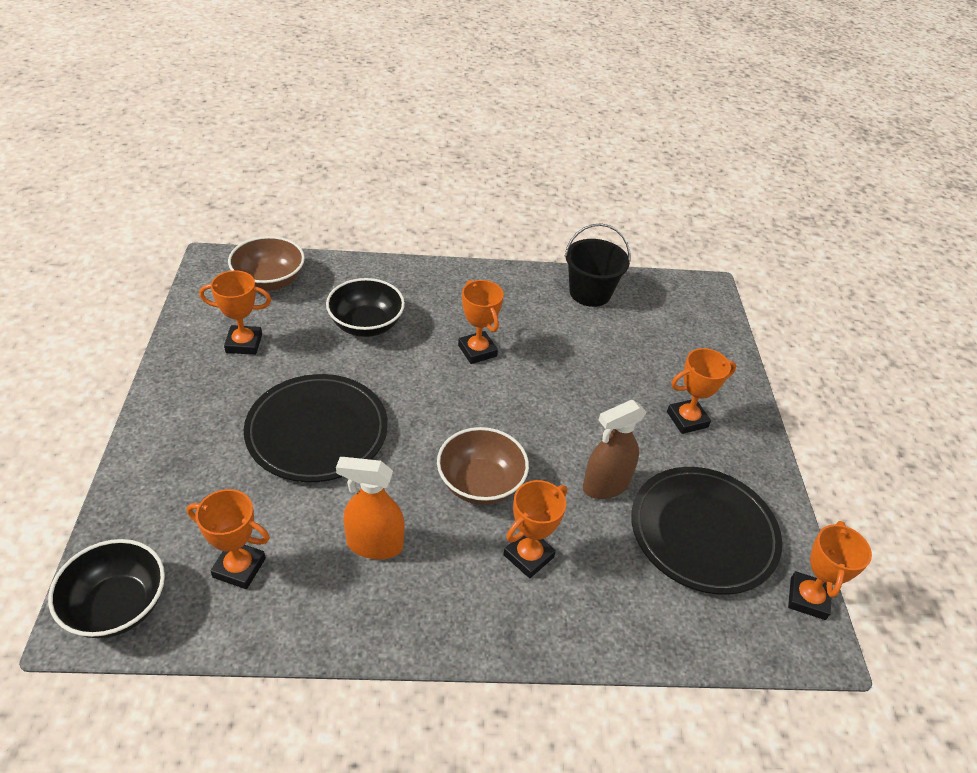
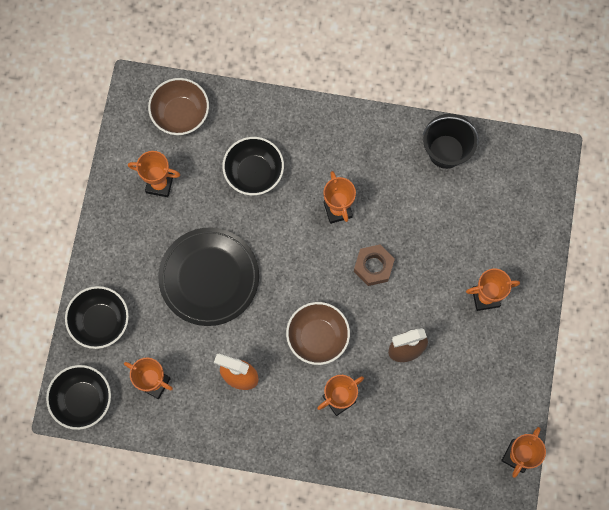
camera: 15 degrees right, 30 degrees up
(154, 497) = (100, 321): none -> black bowl
(536, 401) = (373, 266): none -> brown nut
(703, 532) = (463, 397): black plate -> none

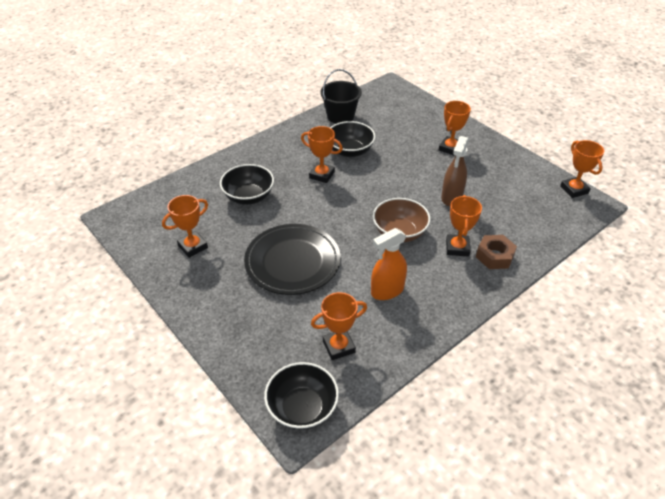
camera: 50 degrees left, 30 degrees down
(100, 321) = (250, 349): black bowl -> black bowl (350, 151)
(181, 114) = (162, 207): brown bowl -> none
(373, 266) = (378, 181): brown nut -> brown nut (494, 256)

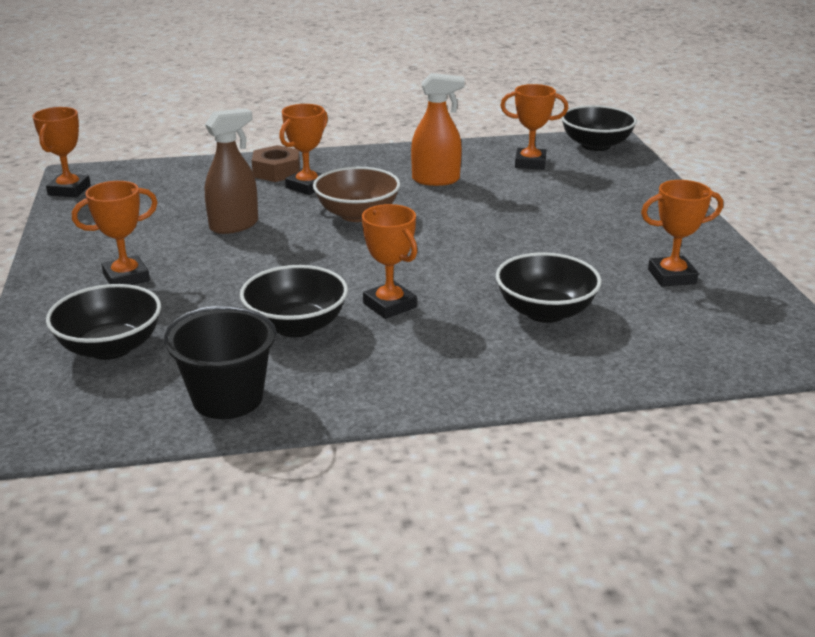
camera: 150 degrees left, 15 degrees down
(292, 262) = (530, 226): black plate -> none
(406, 118) = (110, 347): none -> black bowl

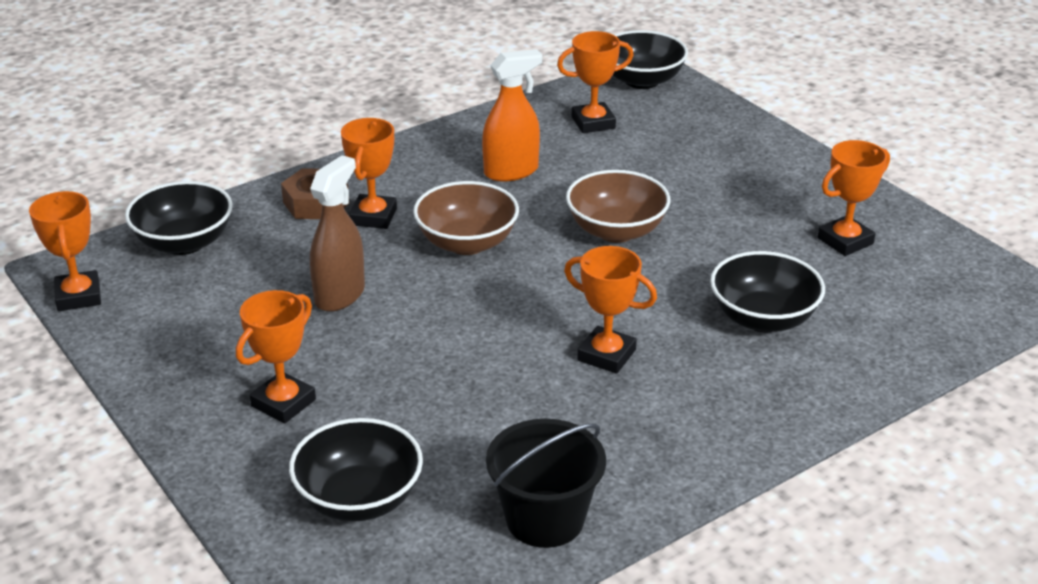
camera: 25 degrees left, 5 degrees up
(296, 326) = (534, 410): black bowl -> black bowl (184, 243)
(480, 230) = (616, 231): none -> brown bowl

